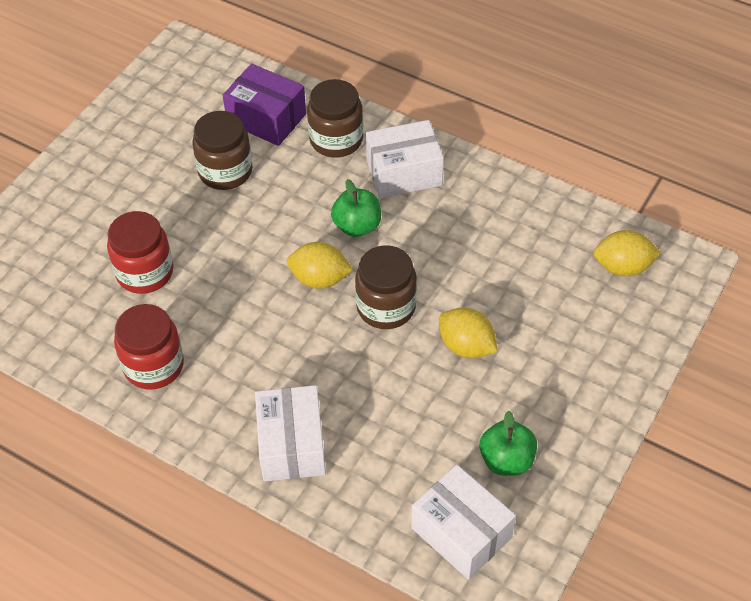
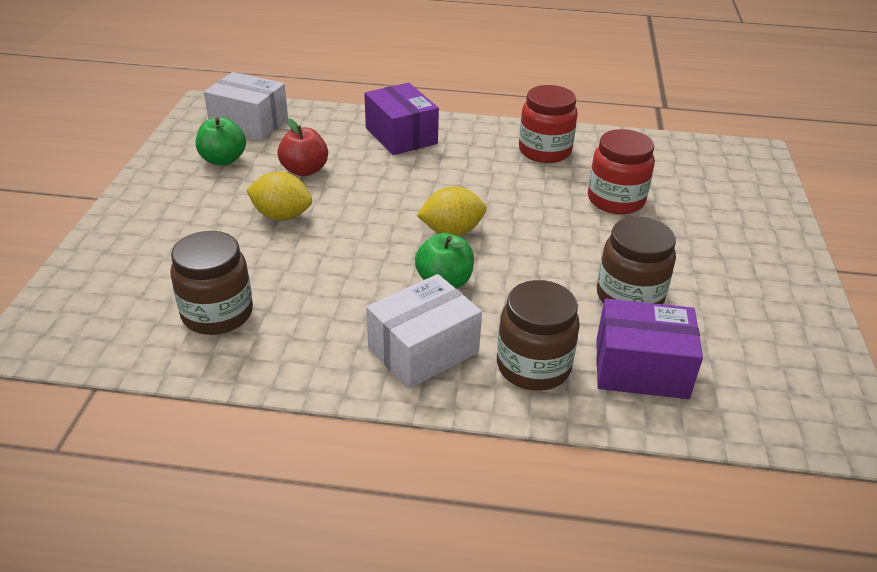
camera: 155 degrees right, 15 degrees down
(291, 445) = (401, 136): white box -> purple box
(386, 307) = (373, 226): brown jar -> brown jar (217, 314)
(423, 412) = (304, 170): none -> red apple
(623, 267) = (118, 317): yellow lemon -> none

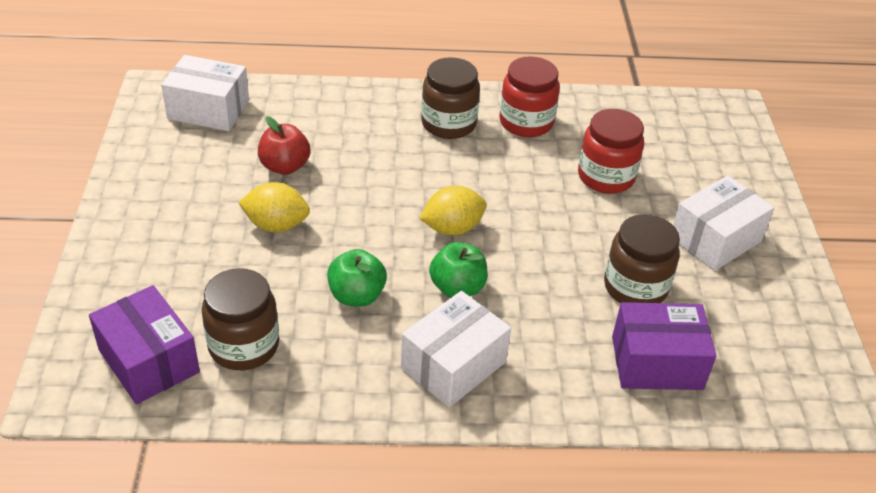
camera: 10 degrees left, 5 degrees up
(223, 160) = (194, 160): green apple -> green apple (356, 296)
(401, 136) = (375, 114): purple box -> purple box (149, 361)
(533, 366) = (559, 371): brown jar -> brown jar (448, 124)
(722, 261) = (715, 239): none -> white box

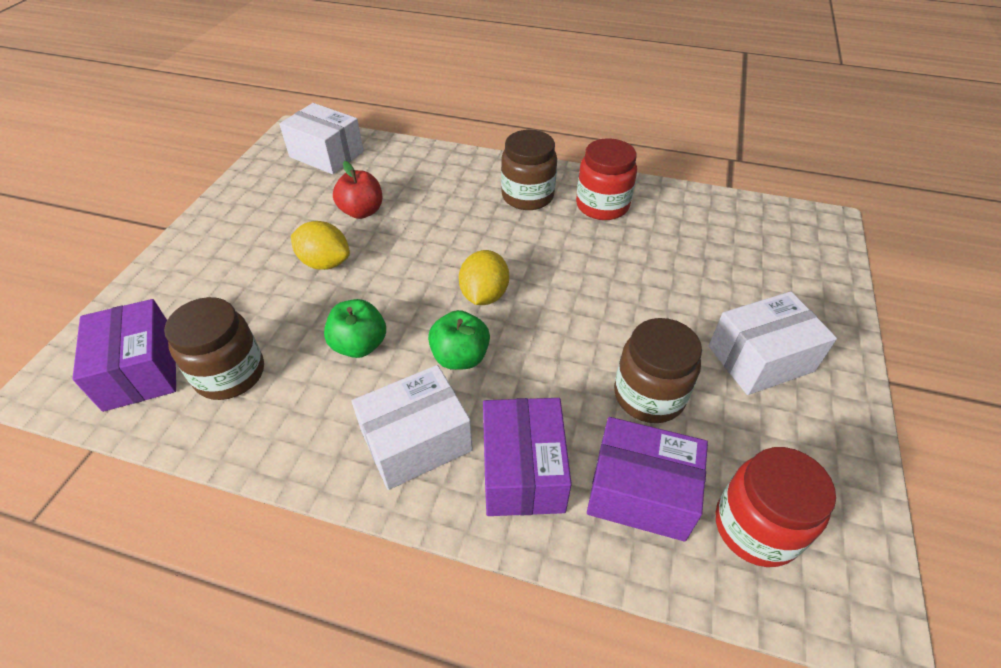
camera: 20 degrees right, 5 degrees up
(452, 228) = (484, 295): yellow lemon -> yellow lemon turned 75 degrees counterclockwise
(556, 368) = (523, 470): none -> purple box
(606, 177) = (662, 270): red jar -> red jar (756, 527)

